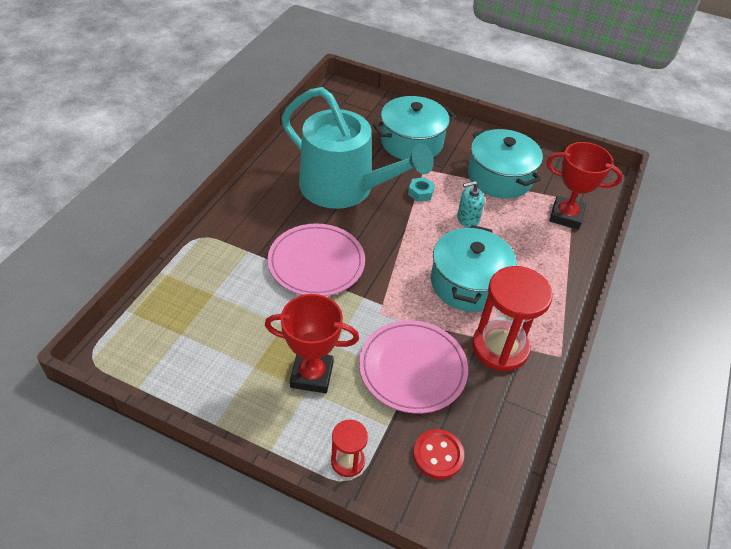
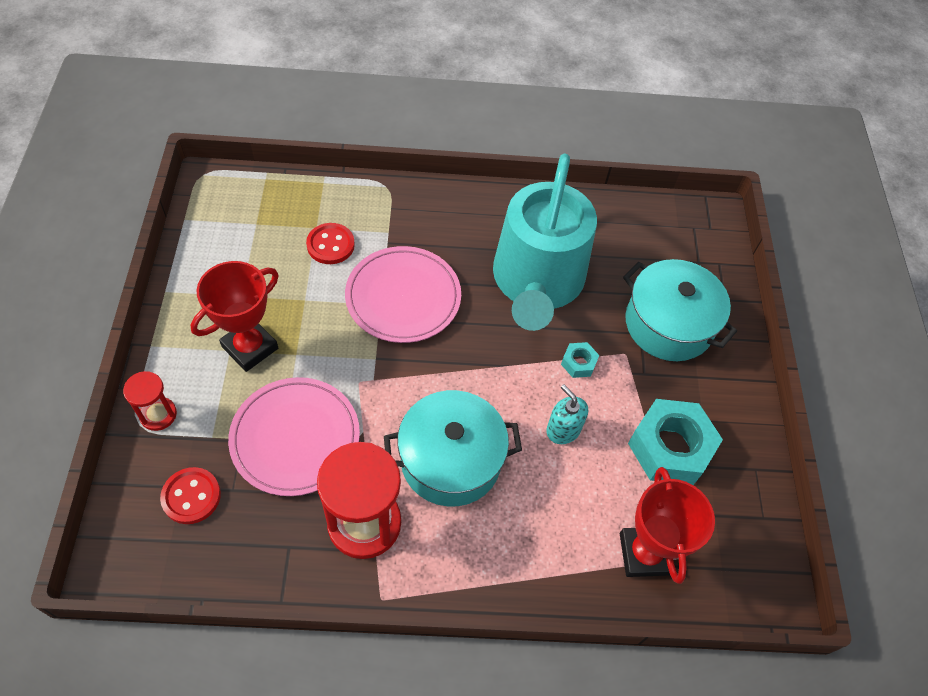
camera: 65 degrees right, 10 degrees up
(237, 290) = (330, 245): none -> red button
(312, 375) = (250, 347): red trophy -> red trophy turned 60 degrees clockwise
(500, 177) = (670, 448): turquoise pot -> turquoise nut

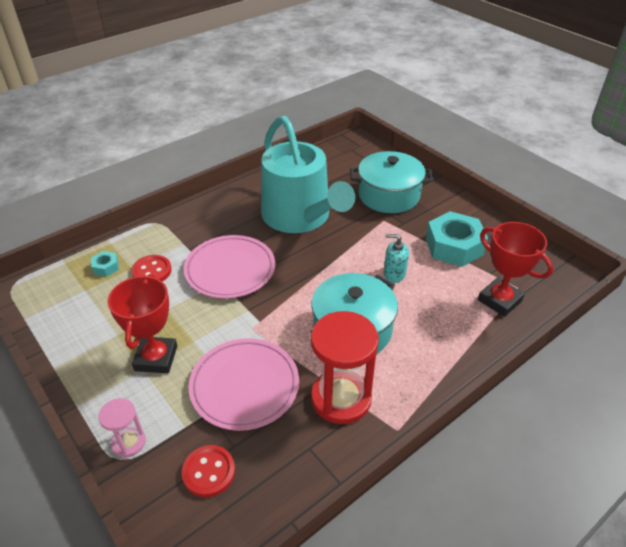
camera: 35 degrees left, 15 degrees down
(158, 414) = (128, 442): red hourglass -> pink hourglass
(578, 363) = (365, 239): turquoise nut -> turquoise nut (106, 267)

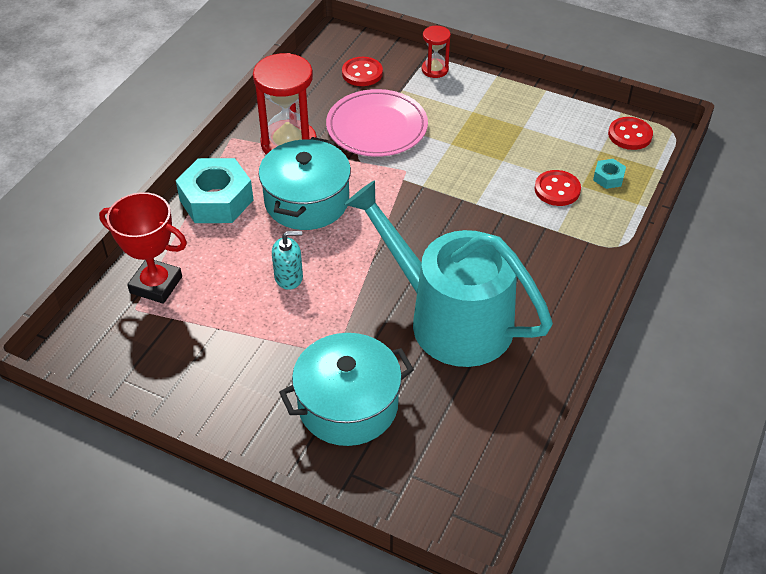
camera: 155 degrees right, 5 degrees up
(46, 295) = (630, 135): none -> red button
(128, 442) = (435, 70): pink hourglass -> red hourglass
(156, 358) = (470, 122): red trophy -> none
(230, 269) = (477, 219): pink plate -> none
(454, 246) = (225, 343): turquoise nut -> turquoise nut (216, 200)

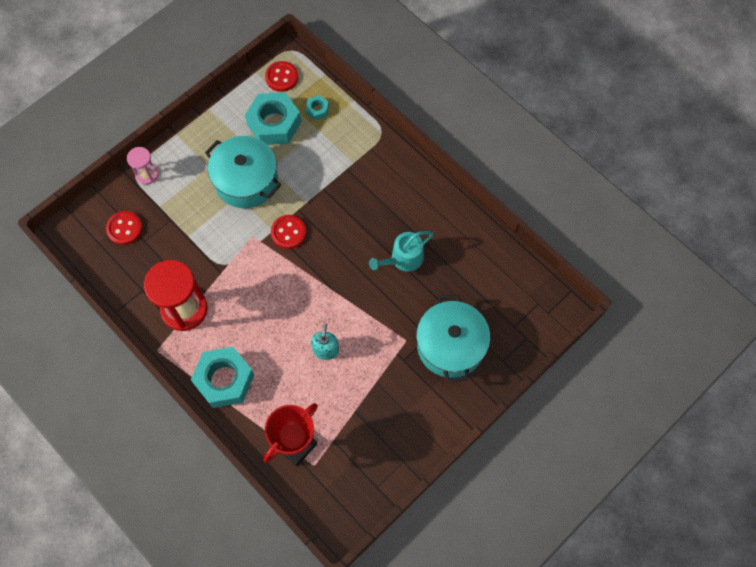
camera: 70 degrees left, 20 degrees up
(307, 201) = (254, 315): turquoise pot -> turquoise pot (246, 181)
(377, 127) = (195, 239): pink plate -> none
(435, 70) = (147, 174): red hourglass -> pink hourglass
(450, 319) = (403, 259): turquoise watering can -> turquoise watering can, size x0.46
(557, 190) = (315, 146): red button -> red button (288, 232)
(563, 146) = (274, 123): none -> turquoise nut

